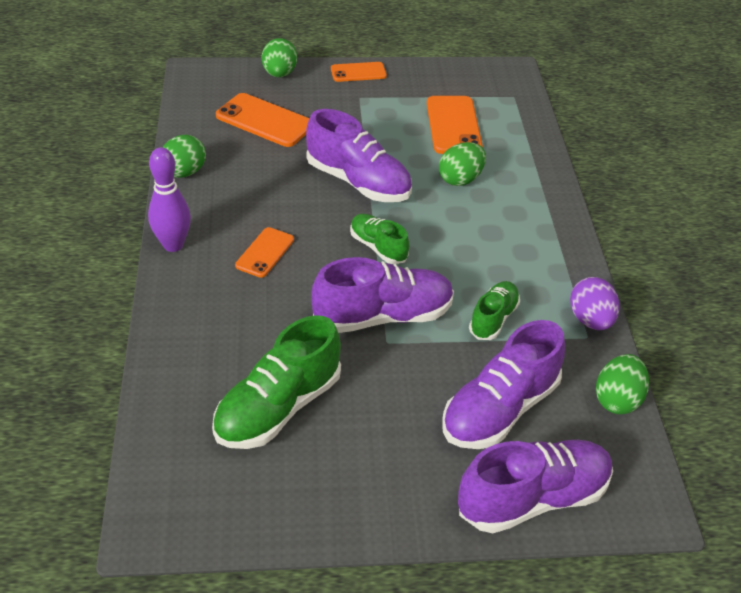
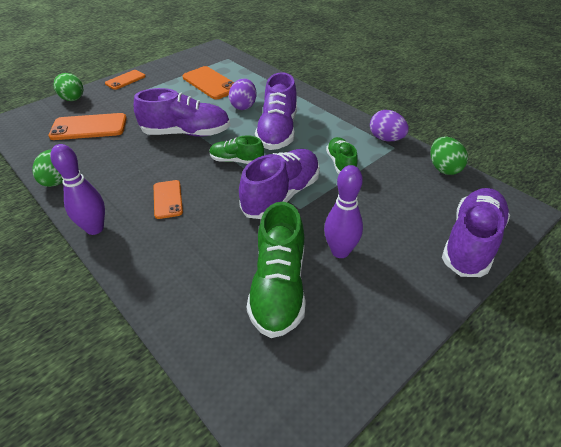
camera: 35 degrees left, 0 degrees up
(376, 413) = (340, 251): none -> purple bowling pin
(460, 179) = (243, 106): green egg -> purple egg
(499, 410) = (399, 207): purple shoe -> purple shoe (278, 131)

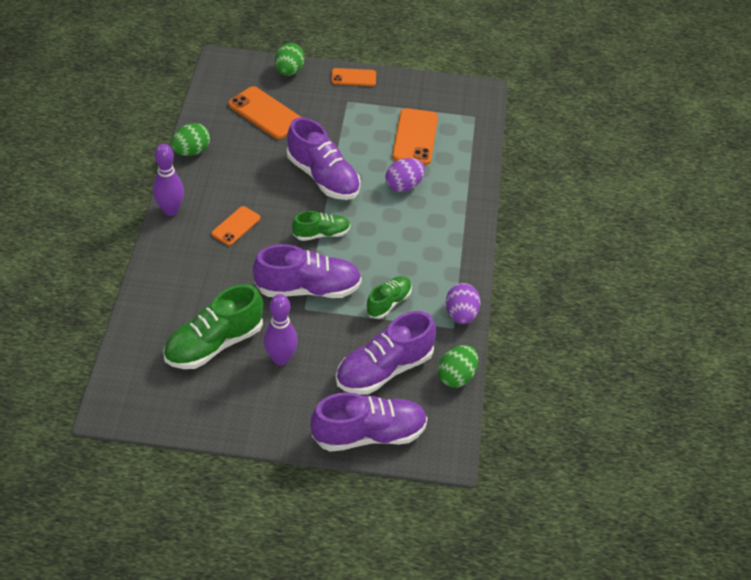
camera: 45 degrees right, 5 degrees up
(236, 160) = (321, 234): green shoe -> green shoe turned 105 degrees clockwise
(278, 131) = (390, 234): purple shoe -> purple shoe (384, 369)

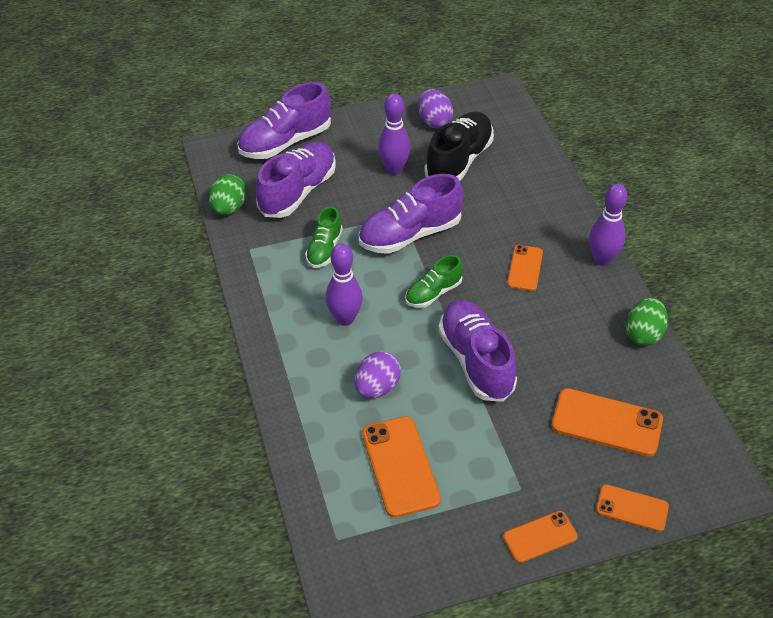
camera: 160 degrees right, 0 degrees up
(214, 344) = (459, 161): green shoe -> black shoe
(289, 71) = (632, 508): green egg -> orange phone
(323, 177) = (476, 360): purple shoe -> purple shoe turned 45 degrees clockwise
(401, 240) = (345, 319): none -> purple bowling pin
(461, 315) = (247, 263): purple egg -> purple egg (434, 121)

